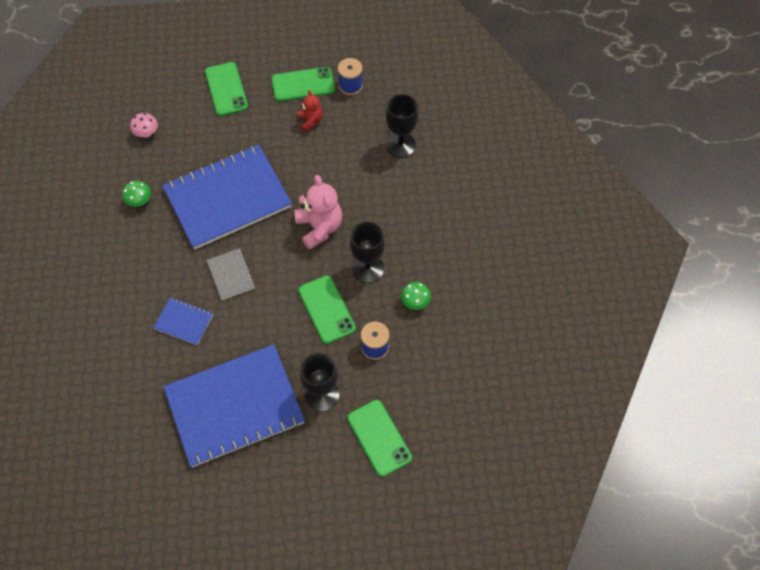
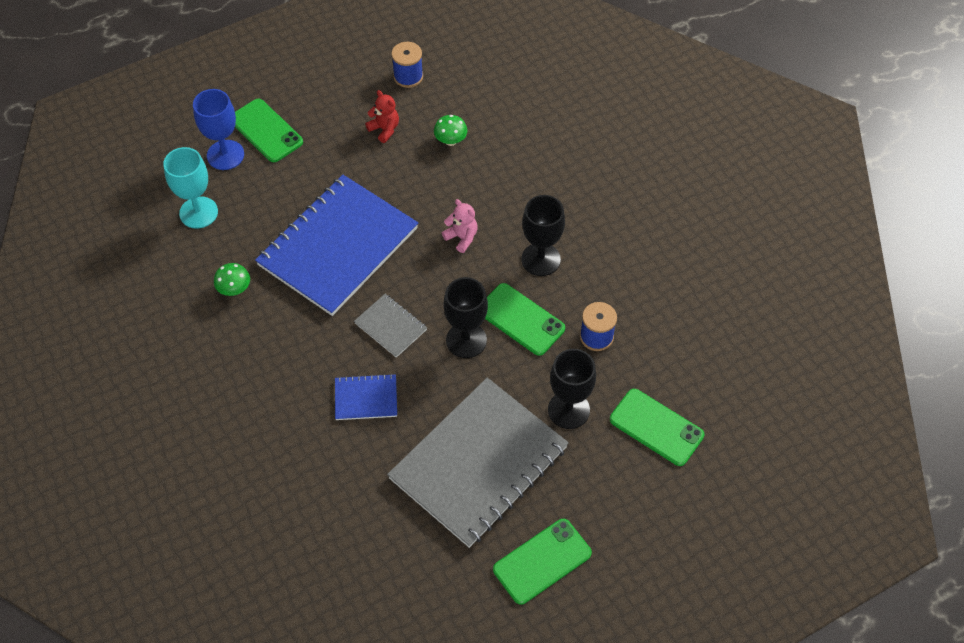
camera: 25 degrees left, 5 degrees down
(147, 133) = (198, 212): pink mushroom -> turquoise goblet
(188, 97) = (225, 155): none -> blue goblet
(234, 406) = (478, 463): blue notebook -> grey notebook
(303, 84) = (353, 94): green phone -> green phone (542, 561)
(319, 227) = (462, 237): pink teddy bear -> pink teddy bear, size x0.57
(400, 145) = (501, 118): black goblet -> black goblet (466, 340)
(415, 302) = (612, 273): green mushroom -> green mushroom (450, 141)

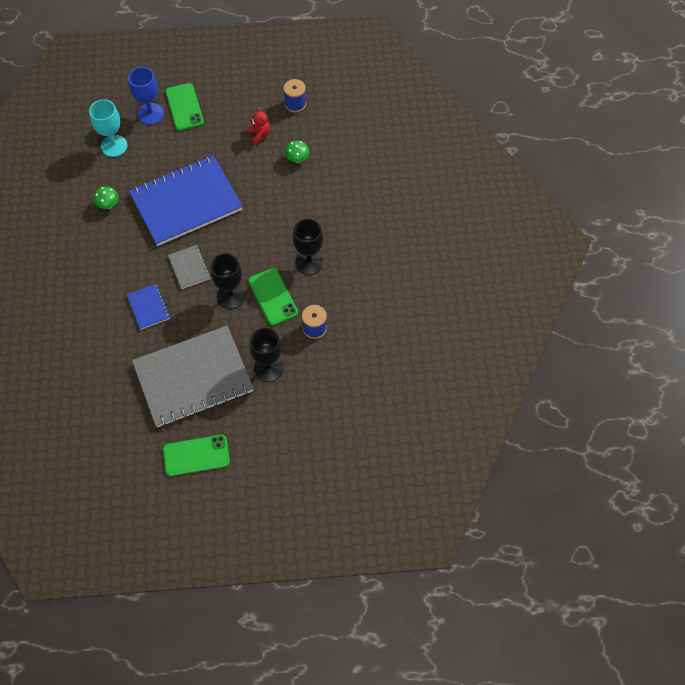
camera: 25 degrees right, 5 degrees up
(366, 398) = (148, 307): blue notebook -> blue notebook turned 45 degrees clockwise
(462, 237) = (267, 227): pink teddy bear -> none
(656, 427) = (317, 403): green phone -> none

